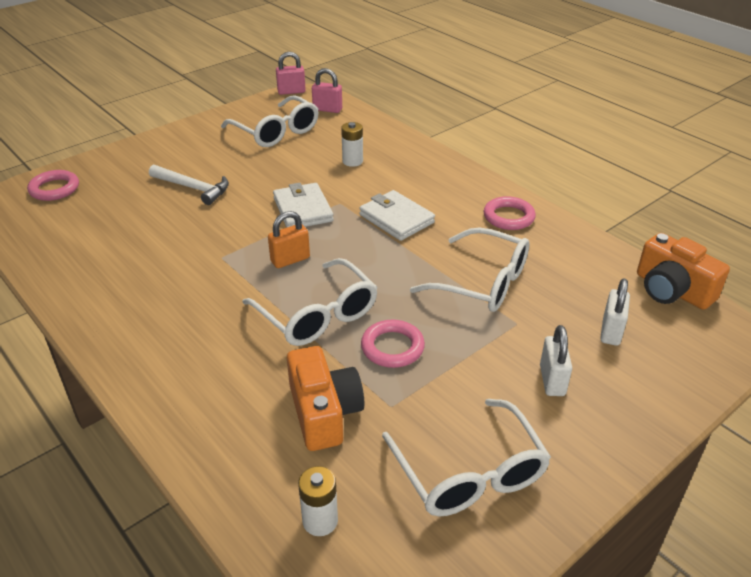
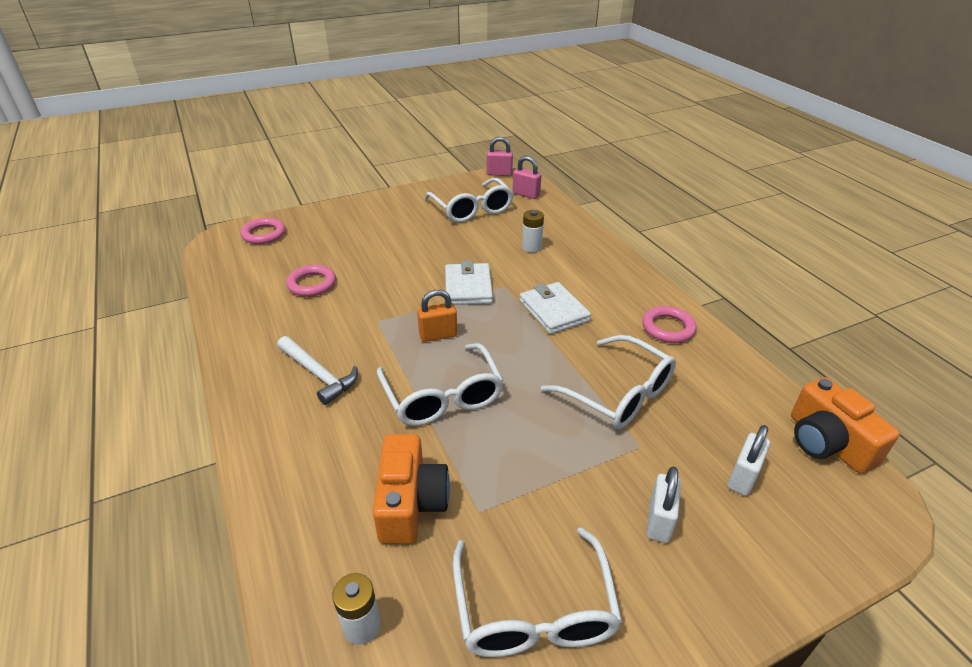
camera: 15 degrees right, 0 degrees up
(193, 188) = (379, 251): white hammer -> white hammer (319, 374)
(392, 347) = (503, 446): pink ring -> pink ring (312, 284)

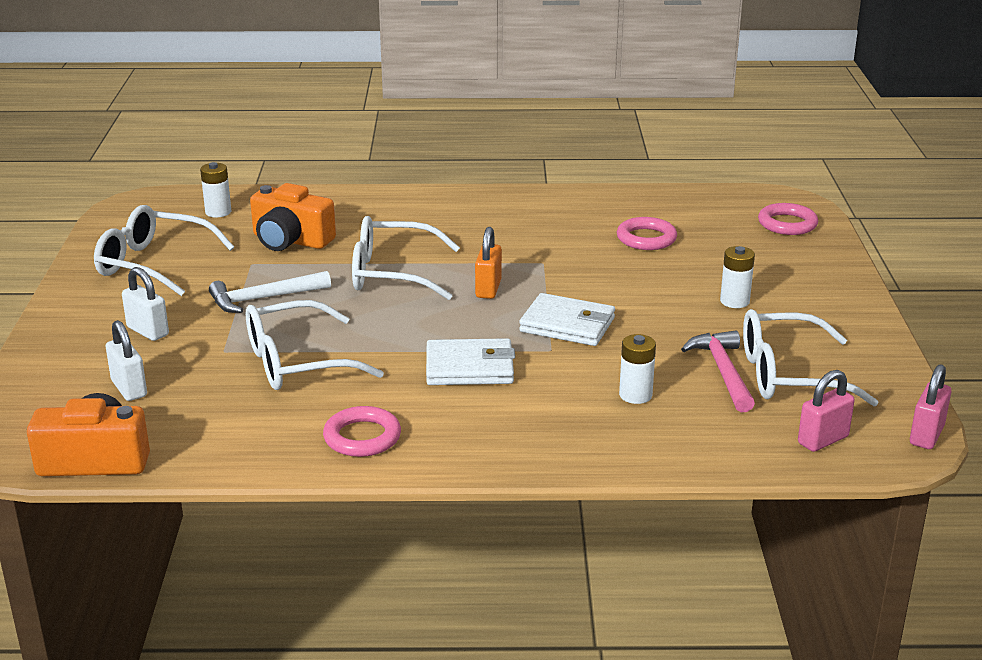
camera: 115 degrees right, 10 degrees down
(319, 374) = (481, 225): white hammer -> white hammer (264, 299)
(395, 236) = (734, 301): none -> white battery
(484, 227) = (723, 372): none -> pink hammer

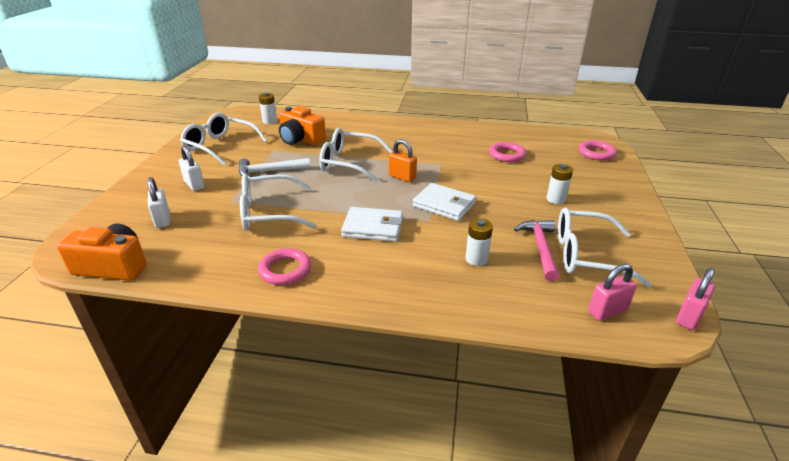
camera: 10 degrees right, 5 degrees up
(488, 289) = (402, 177): orange padlock -> orange padlock turned 75 degrees counterclockwise

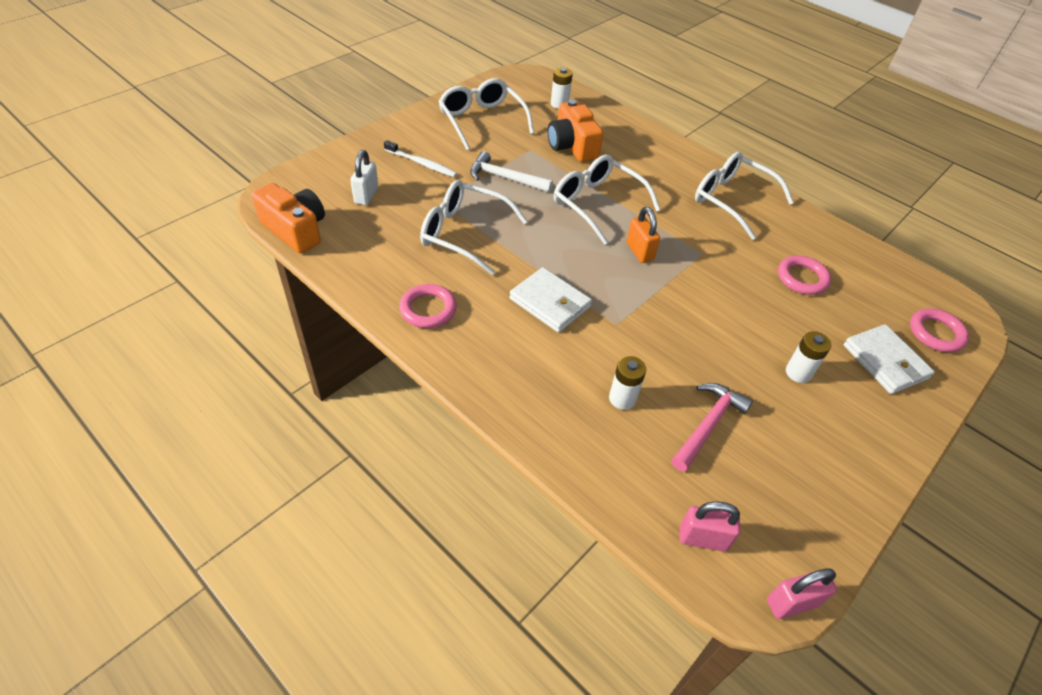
camera: 30 degrees right, 15 degrees up
(194, 185) = (422, 164): white padlock -> white toothbrush
(444, 205) = (652, 312): white wallet -> white wallet (885, 362)
(586, 255) = (753, 463): white glasses -> white glasses (732, 200)

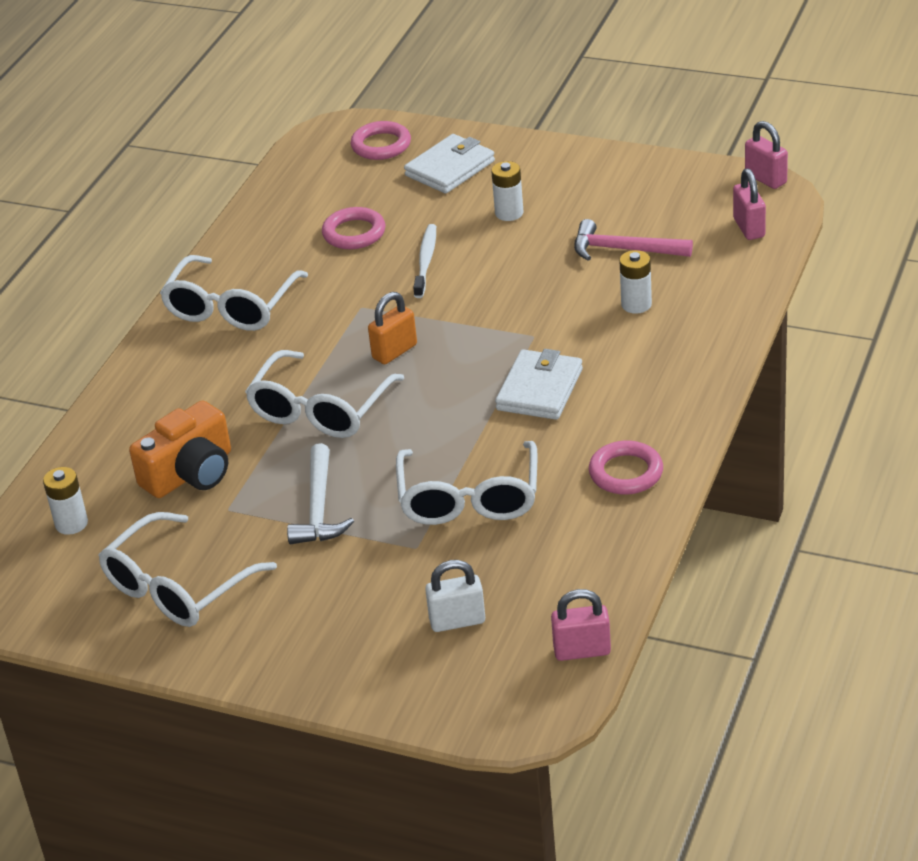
camera: 105 degrees left, 10 degrees down
(295, 230) = (582, 651): orange camera -> pink padlock
(422, 164) = (341, 601): white toothbrush -> white toothbrush (426, 261)

